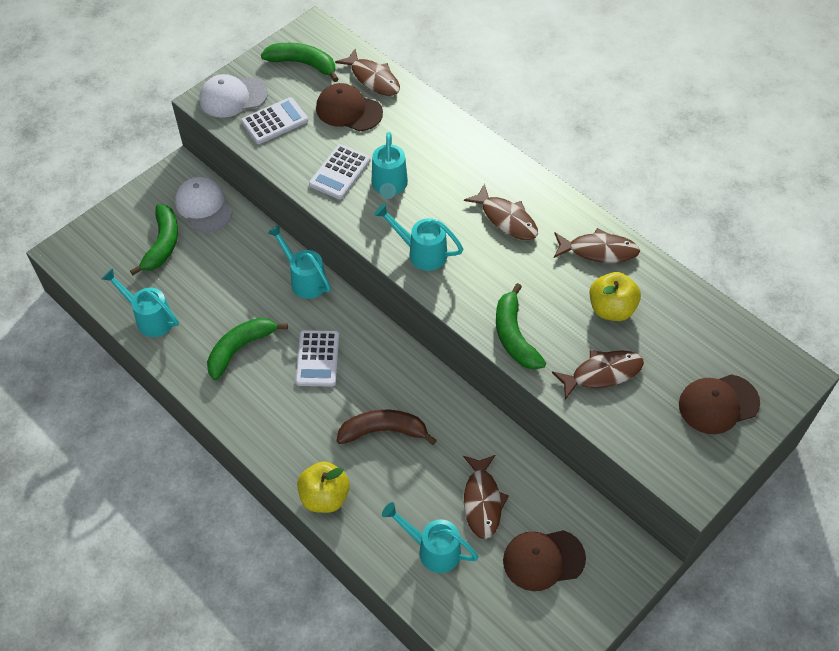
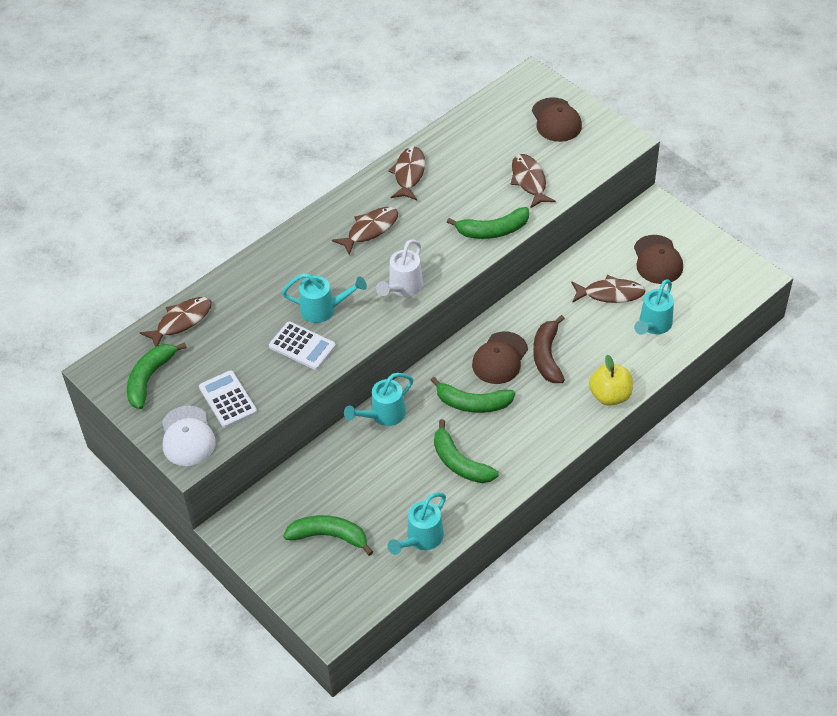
camera: 85 degrees left, 5 degrees down
(203, 206) = (283, 503): white cap -> none
(317, 358) = (472, 403): white calculator -> green banana
(348, 110) = (222, 340): brown cap -> brown cap (500, 358)
(421, 252) = (403, 287): turquoise watering can -> white watering can
(611, 309) = (468, 171): yellow apple -> none

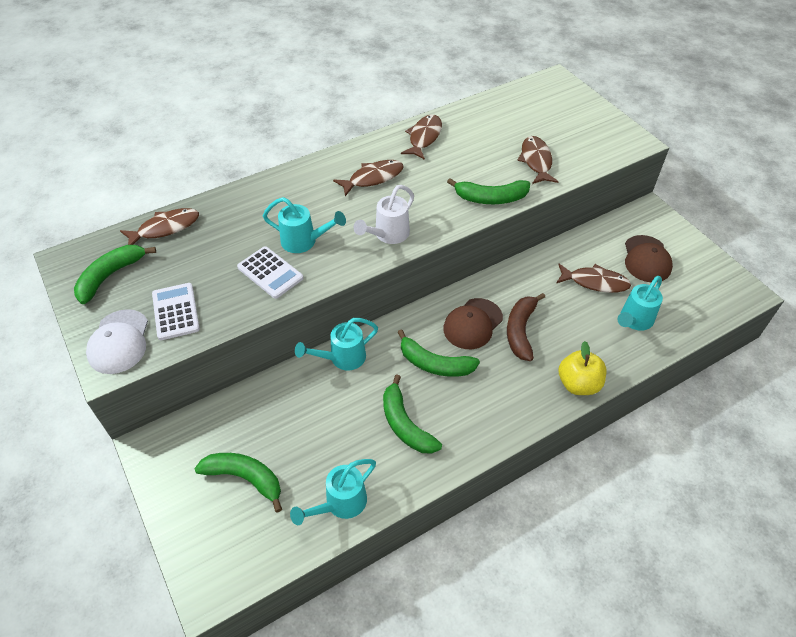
camera: 10 degrees right, 0 degrees up
(556, 120) = (572, 115): brown cap -> none

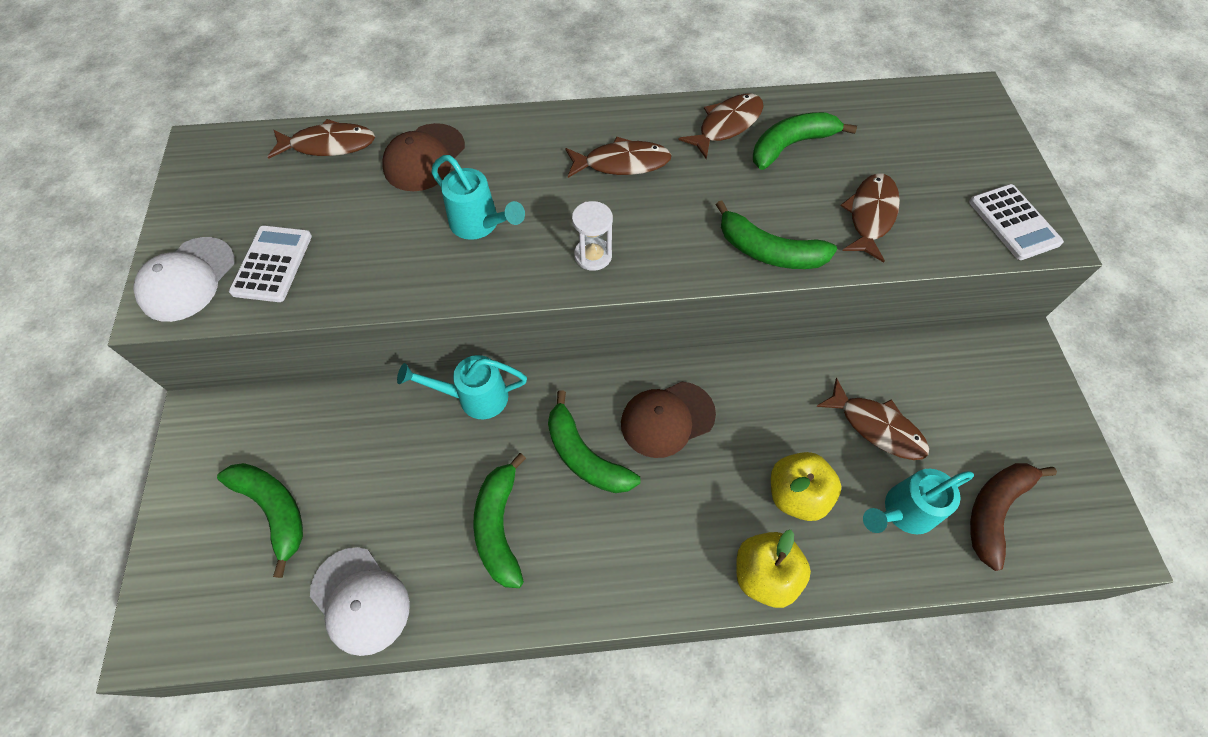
camera: 25 degrees right, 10 degrees up
(110, 276) = (231, 187): green banana -> green banana (791, 145)
(270, 273) = (412, 253): white calculator -> white calculator (1013, 222)
(340, 504) = (360, 600): turquoise watering can -> white cap
(388, 235) = (593, 255): white watering can -> white hourglass
(520, 331) = (727, 457): brown banana -> brown banana (994, 510)
(571, 335) = (796, 495): none -> yellow apple
(646, 259) = (977, 422): brown cap -> brown cap (424, 158)

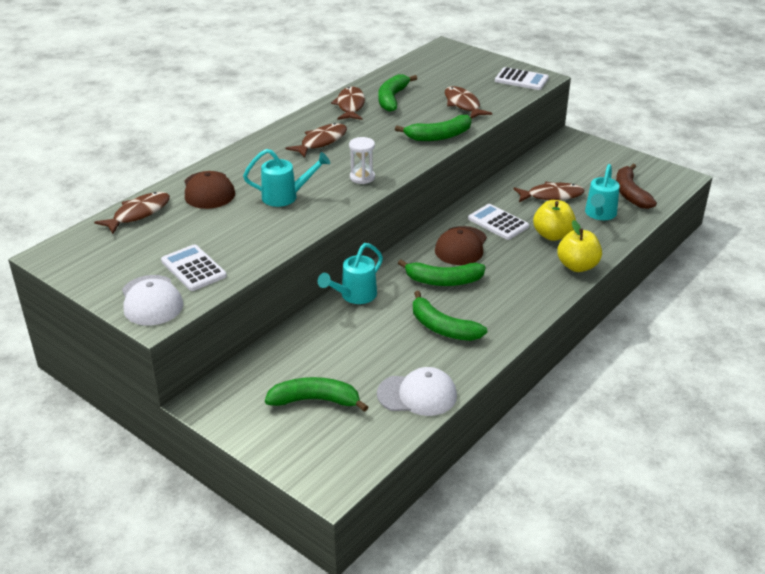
camera: 45 degrees left, 25 degrees down
(754, 417) = (498, 222): none -> white calculator

